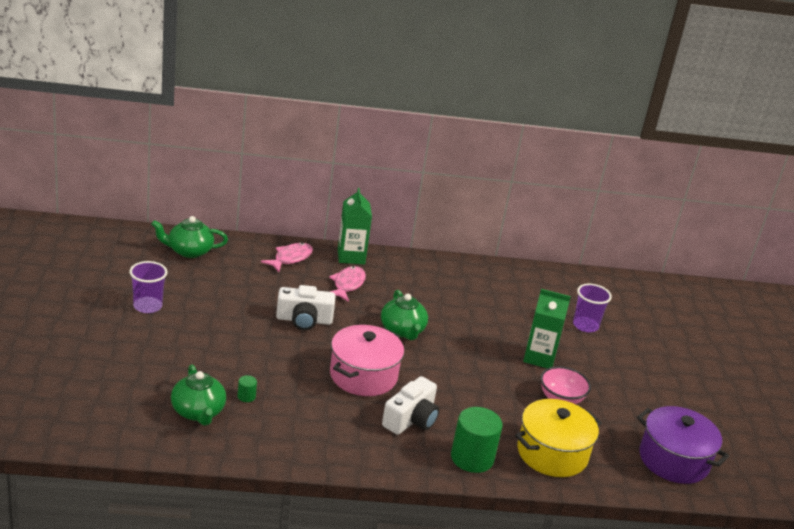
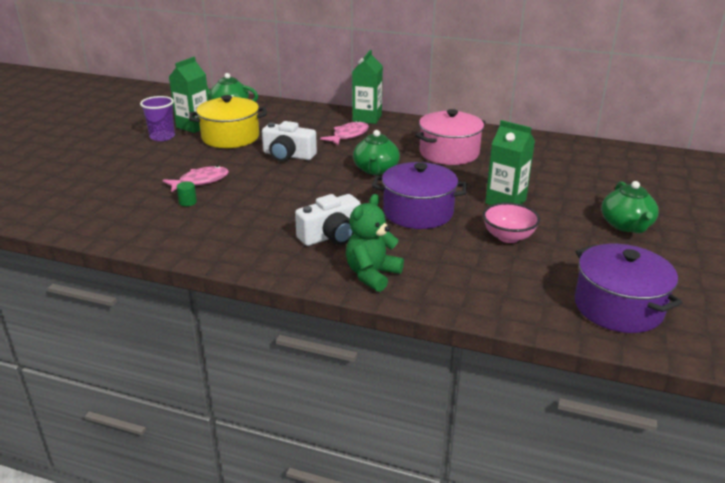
camera: 25 degrees right, 0 degrees up
(171, 286) = (194, 126): none -> green carton
(198, 412) = (135, 209): green teapot -> green teapot (626, 225)
(290, 258) = (311, 116): pink fish -> pink fish (200, 181)
(363, 376) = (310, 198): pink pot -> pink pot (449, 153)
(471, 380) = (418, 212): none -> purple pot
(472, 458) = (372, 275): green cylinder -> green teddy bear
(552, 453) = (467, 282): yellow pot -> yellow pot (230, 137)
(585, 325) = (574, 182): purple cup -> none

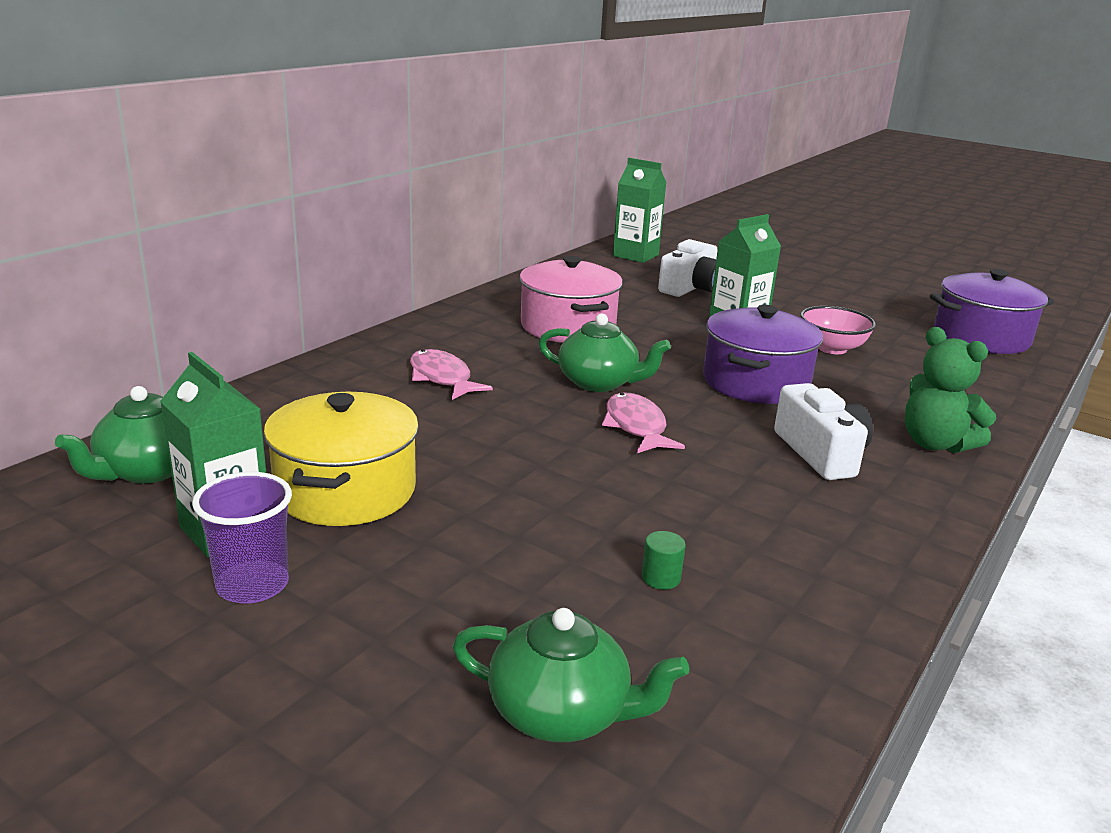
camera: 75 degrees left, 5 degrees down
(200, 181) = (563, 552): pink fish -> pink fish (636, 426)
(288, 155) = (492, 442): white camera -> white camera (691, 288)
(367, 118) = (376, 351): green carton -> green carton (635, 255)
(626, 225) = (809, 293): green teapot -> green teapot (562, 712)

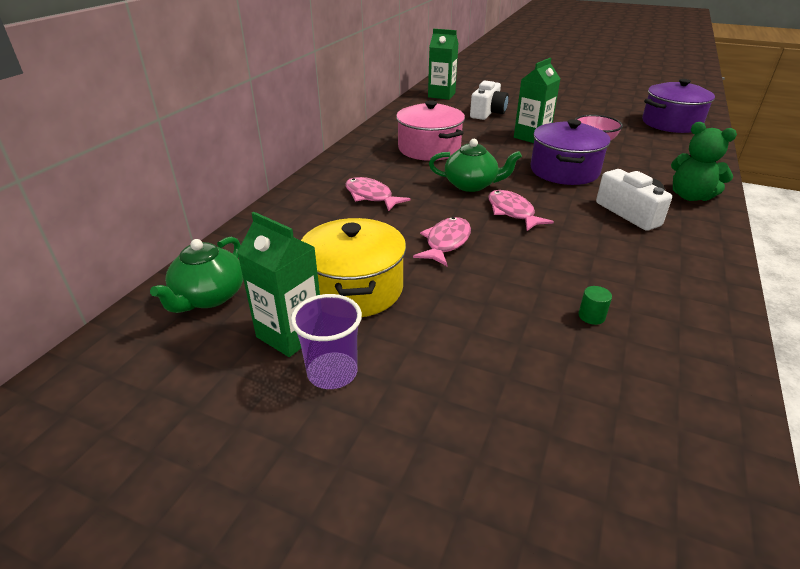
camera: 10 degrees left, 10 degrees up
(511, 452) = (446, 242): none -> pink fish
(562, 712) = (591, 427): green teapot -> none

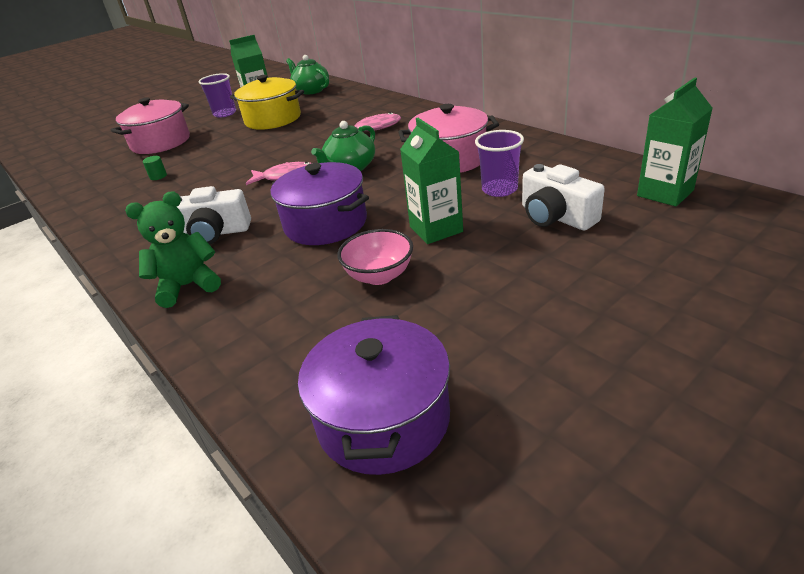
camera: 120 degrees right, 0 degrees up
(446, 242) = (281, 147): pink fish -> none
(466, 128) = (499, 189): none -> purple cup
(496, 397) = (161, 142): none -> pink pot

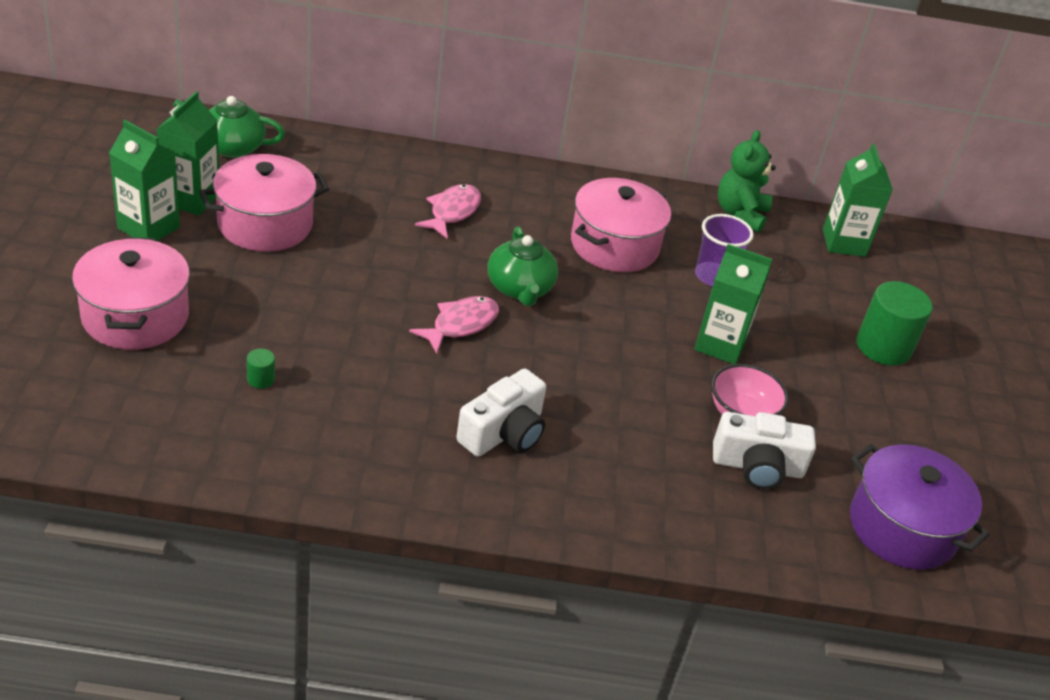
camera: 55 degrees left, 5 degrees up
(188, 286) = (585, 503): green teddy bear -> green teddy bear (740, 214)
(225, 113) = (148, 228): purple cup -> green carton
(273, 119) = (265, 224): yellow pot -> pink pot
(325, 224) = (608, 375): purple pot -> none
(556, 217) = (796, 296): white camera -> white camera (757, 466)
(593, 273) = (883, 347): none -> green cylinder

